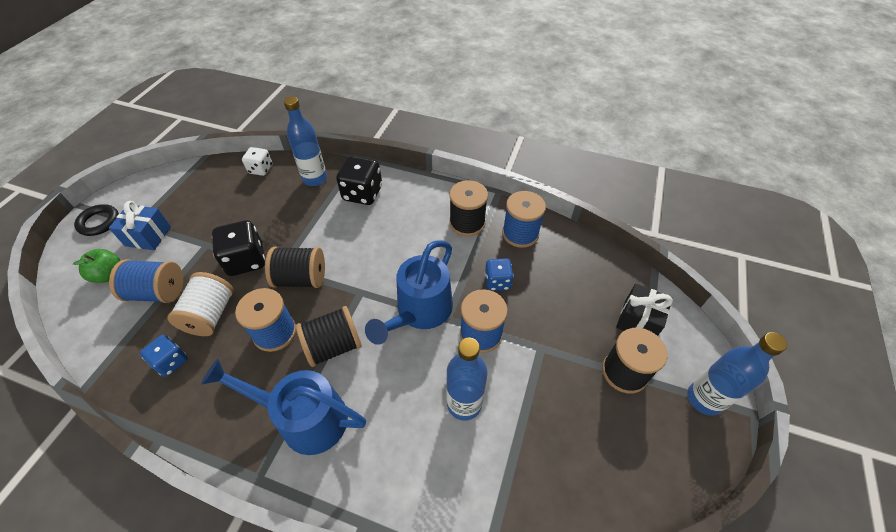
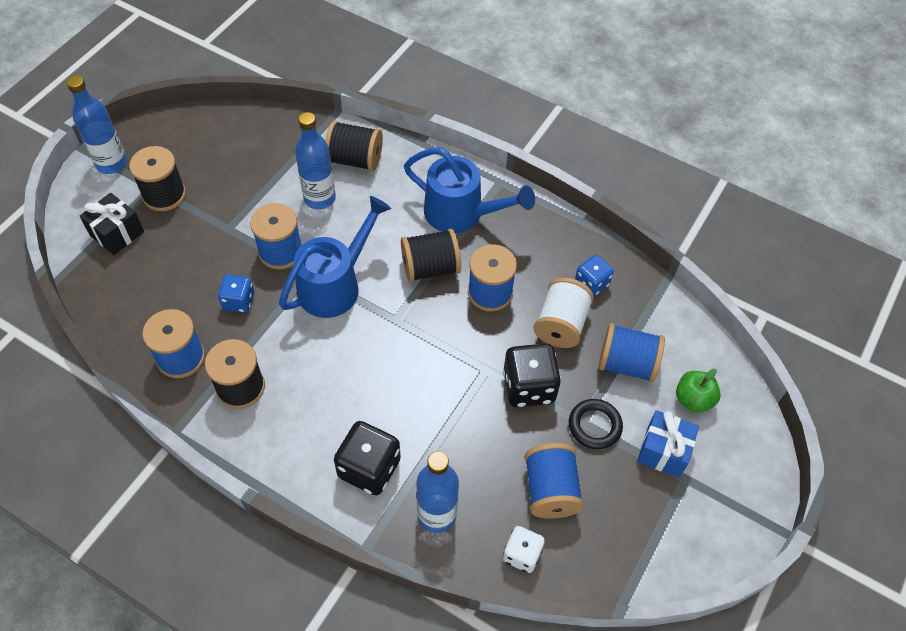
camera: 170 degrees left, 5 degrees up
(99, 222) = (740, 490): black ring -> black ring (594, 426)
(238, 202) = (550, 490): none -> blue spool
(301, 278) = (461, 349): black spool -> black spool (355, 160)

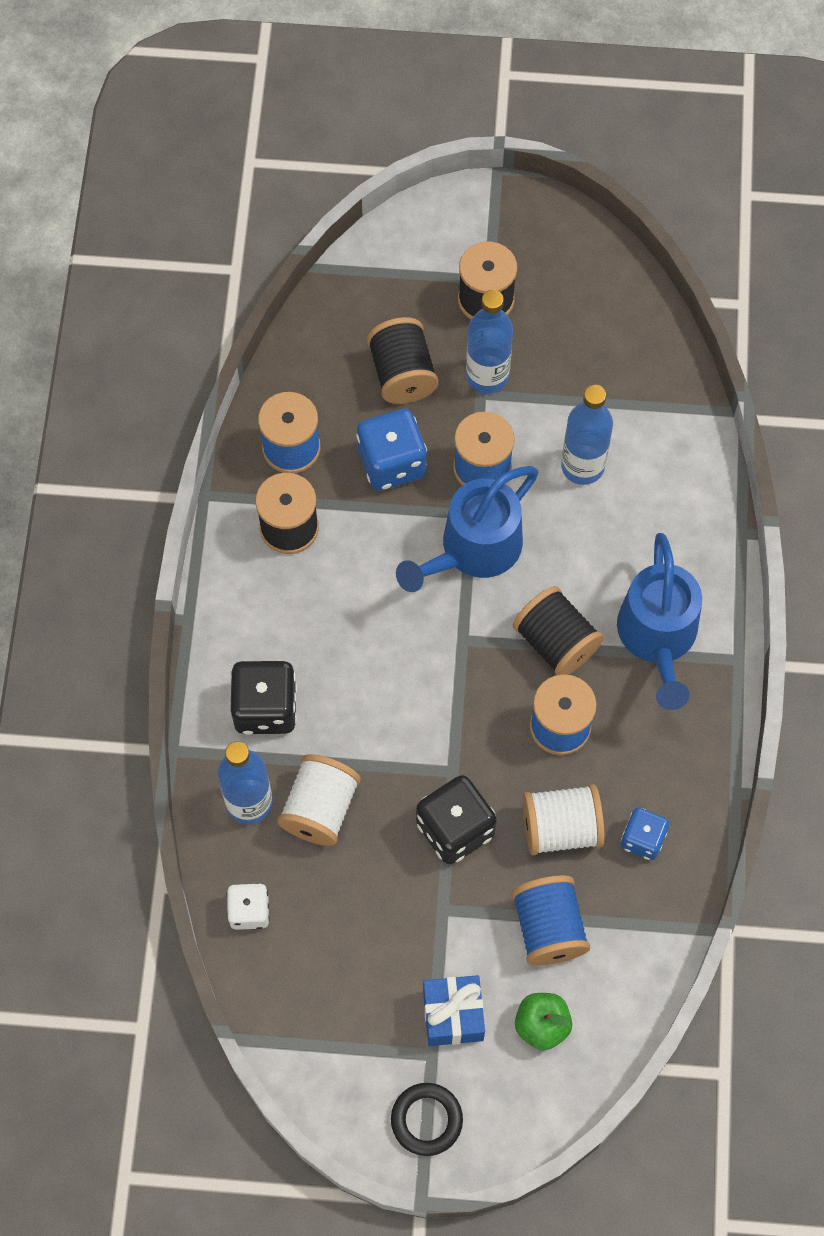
camera: 65 degrees right, 10 degrees up
(111, 163) = (495, 218): blue bottle -> blue bottle (487, 376)
(117, 233) = (405, 286): black gift -> none
(239, 301) = (392, 463): blue dice -> blue dice, size x1.62
(336, 284) = (472, 550): blue watering can -> blue watering can turned 120 degrees clockwise
(355, 160) = (665, 473): black spool -> black spool (402, 374)
(468, 467) = (320, 809): none -> white spool
(550, 490) = (339, 909): blue spool -> none
(594, 426) = (444, 924): black ring -> black ring (426, 1120)

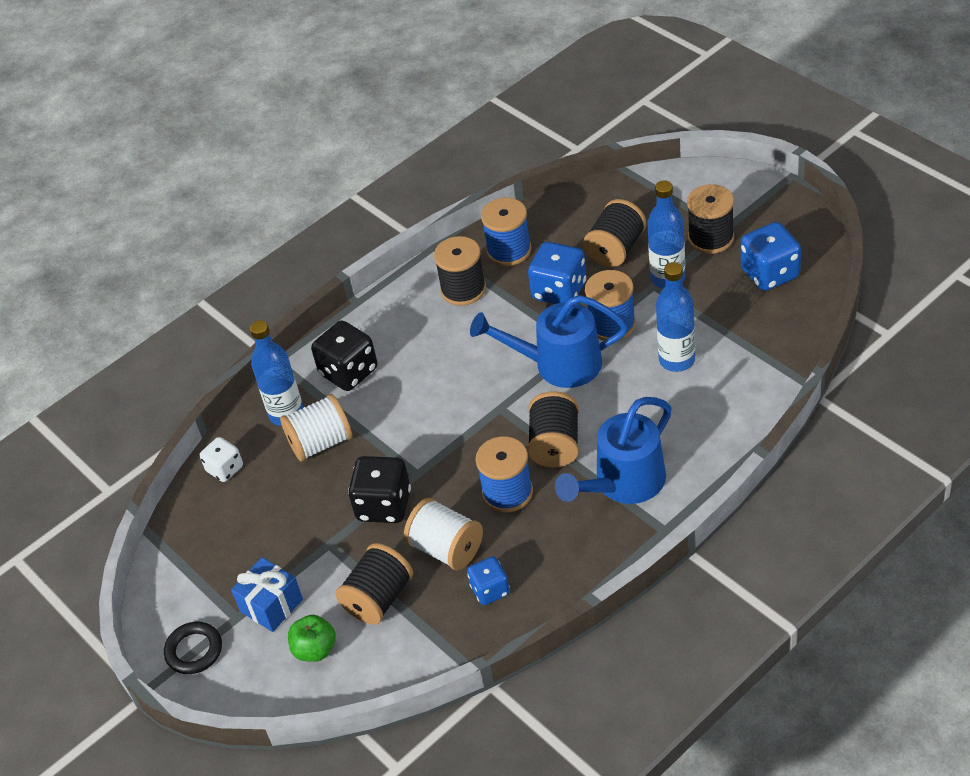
camera: 50 degrees right, 20 degrees down
(548, 928) = (378, 598): blue spool -> black spool
(581, 306) = (770, 273): none -> blue dice

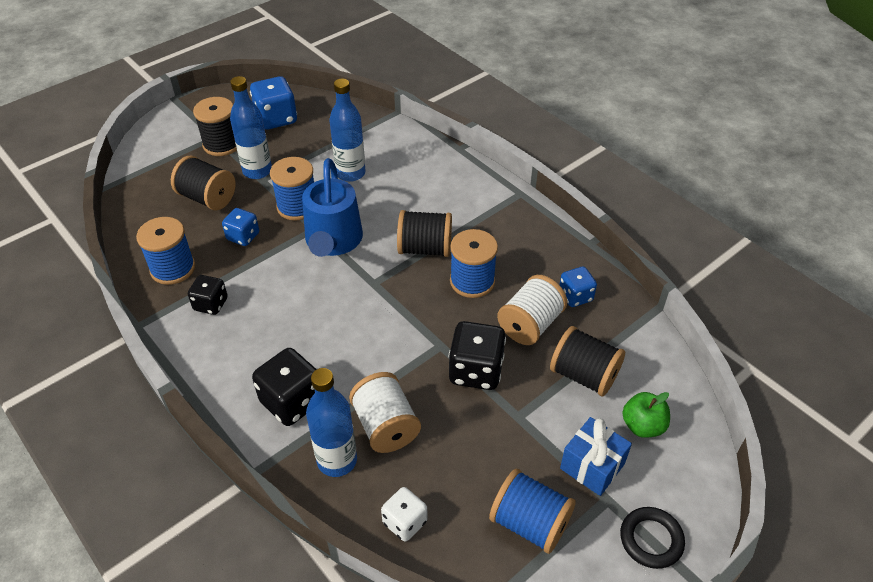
camera: 95 degrees left, 0 degrees up
(217, 557) = (530, 523): none -> blue spool
(463, 289) = (211, 304): black spool -> black dice
(559, 291) = (243, 236): blue dice -> blue dice, size x0.62
(623, 484) = (473, 212): blue watering can -> none

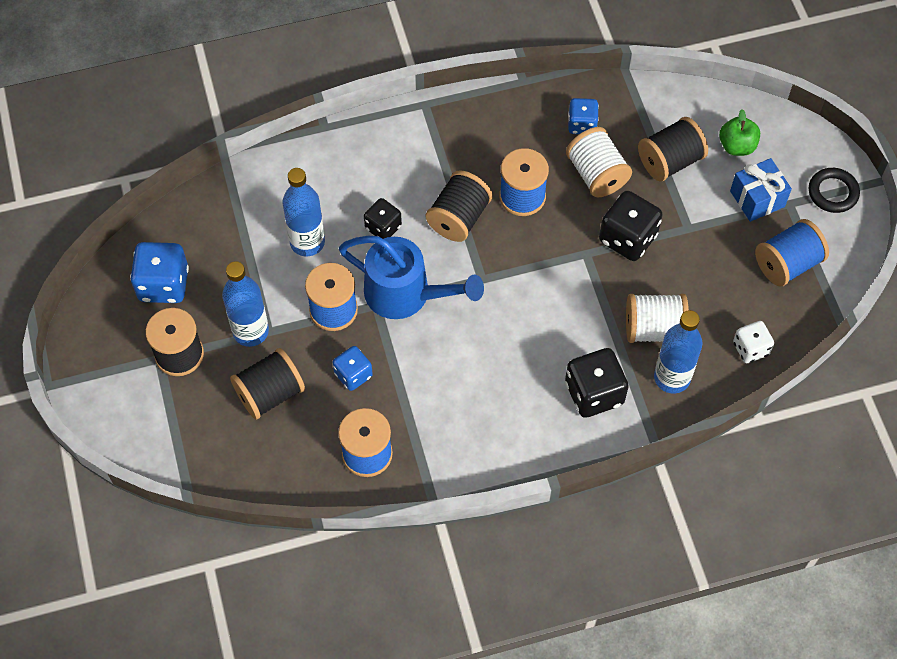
camera: 65 degrees left, 15 degrees up
(211, 304) = (438, 430): black dice -> black dice (383, 227)

